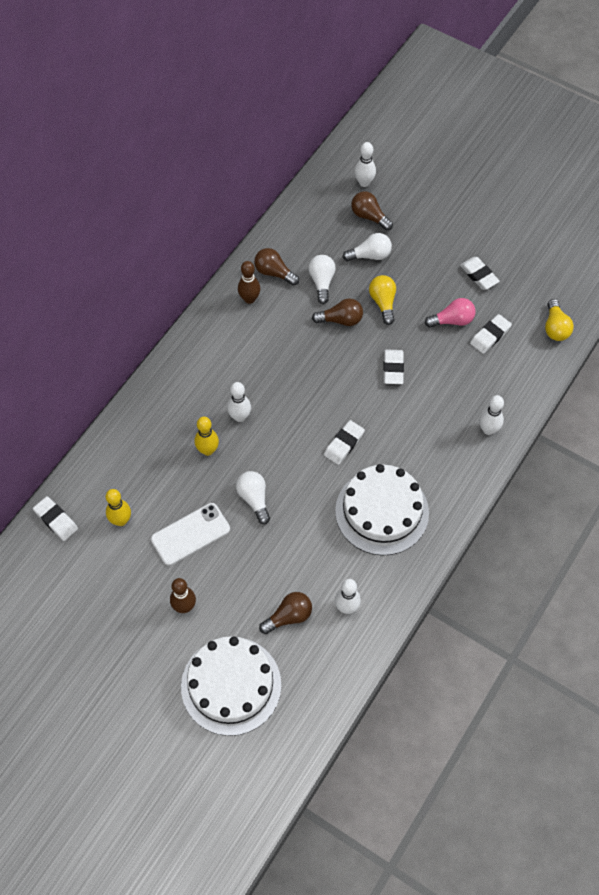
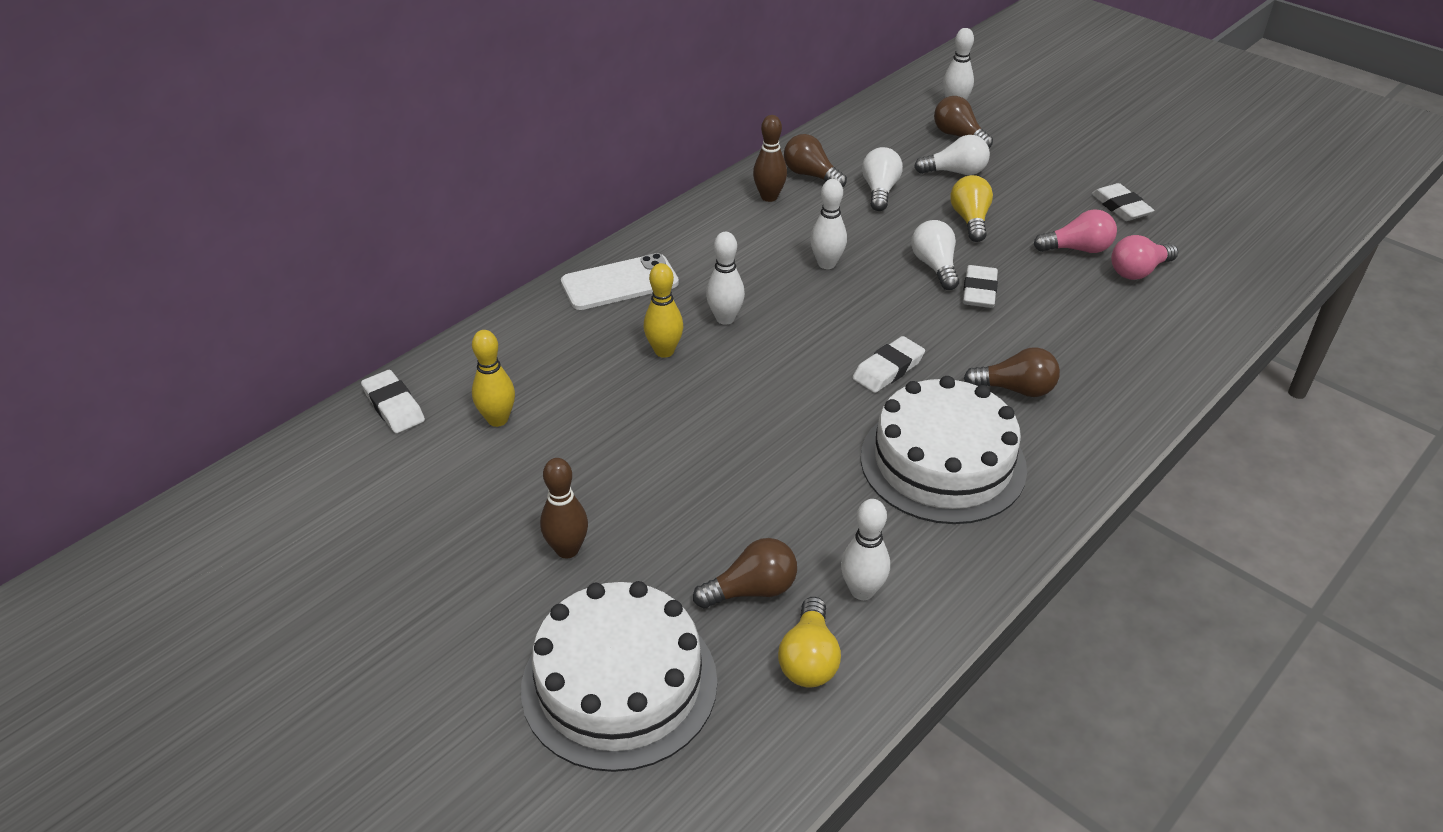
camera: 10 degrees right, 20 degrees down
(190, 534) = (607, 451): white phone -> white phone (620, 283)
(254, 499) = (725, 419): white light bulb -> white light bulb (935, 266)
(341, 320) = (903, 231): brown light bulb -> brown light bulb (1015, 389)
(488, 429) = (1135, 379): white bowling pin -> white bowling pin (826, 264)
(490, 335) = (1138, 271): white eraser -> pink light bulb
(555, 328) = (1245, 273): yellow light bulb -> yellow light bulb (809, 659)

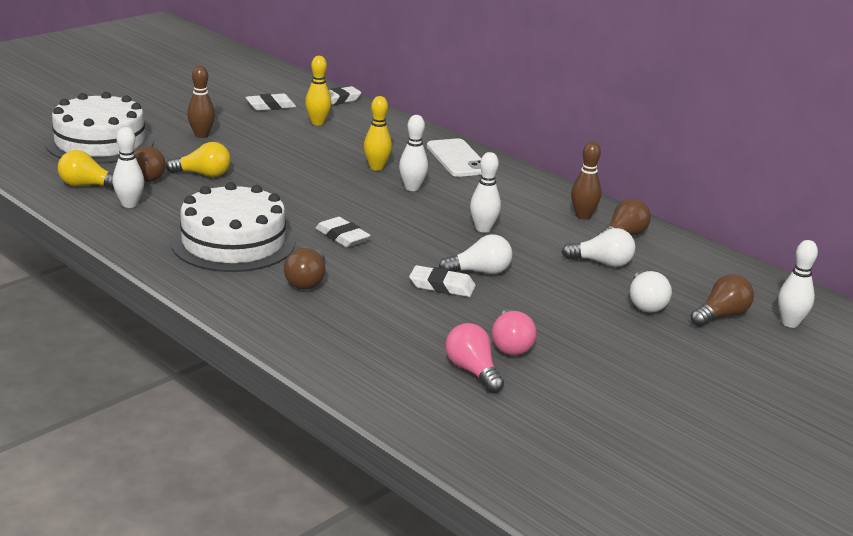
camera: 90 degrees right, 15 degrees down
(970, 220) = (557, 298): yellow light bulb -> yellow light bulb (203, 174)
(1121, 207) = (594, 386): white eraser -> white eraser (270, 106)

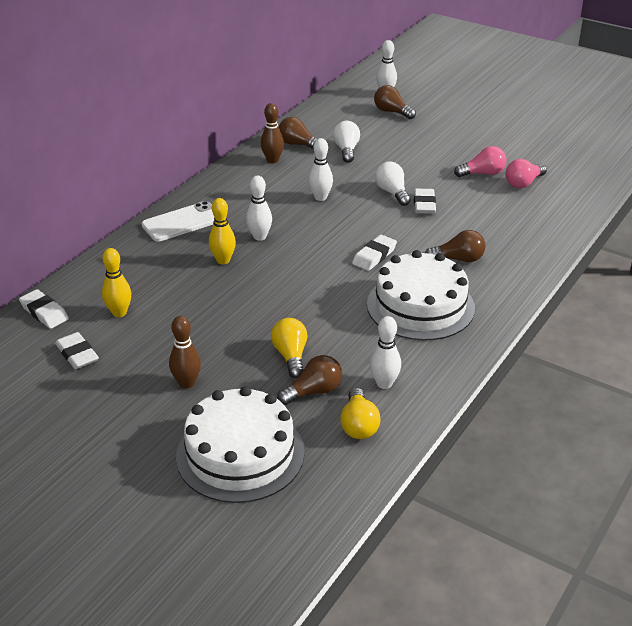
camera: 100 degrees left, 10 degrees up
(645, 304) = (394, 134): white light bulb -> none

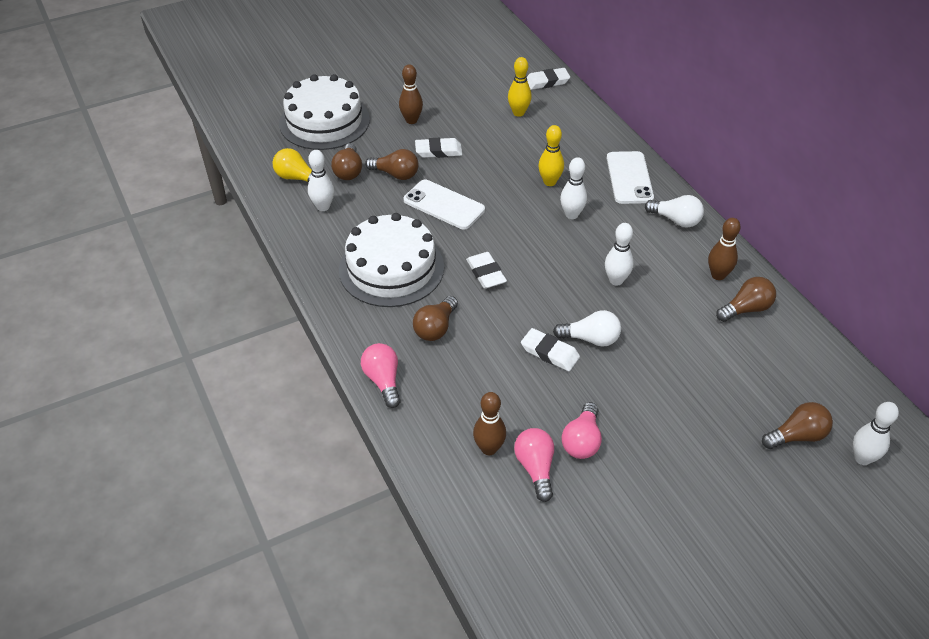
camera: 120 degrees right, 10 degrees up
(77, 354) = (485, 85): white eraser -> white eraser (438, 151)
(291, 356) = (396, 174): yellow light bulb -> brown light bulb
(309, 308) = (444, 205): none -> white phone
(346, 150) = (710, 344): white light bulb -> white light bulb (676, 220)
(531, 203) = (489, 448): none -> brown bowling pin
(535, 263) = (383, 381): none -> pink light bulb

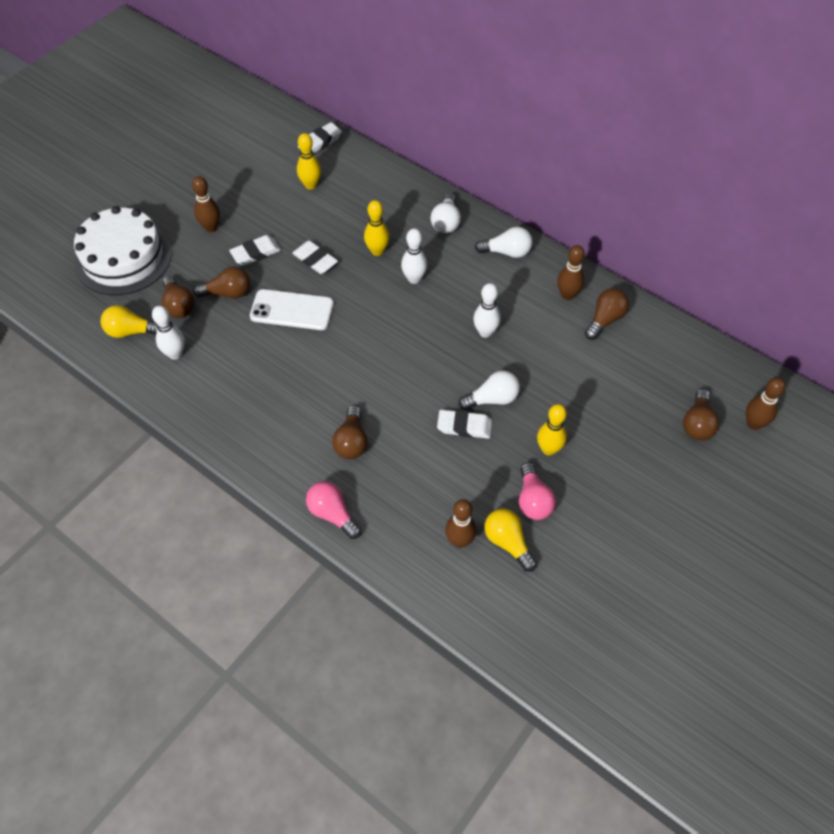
camera: 25 degrees left, 10 degrees up
(391, 268) = (278, 396): white cake -> none
(486, 273) = (368, 368): white eraser -> white eraser (315, 260)
(535, 468) = (507, 542): pink light bulb -> yellow light bulb
(623, 402) = (548, 449): none -> yellow bowling pin
(629, 178) = (446, 222): white phone -> white light bulb
(797, 436) = (697, 424): brown light bulb -> brown light bulb turned 150 degrees clockwise
(862, 458) = (753, 423): white bowling pin -> brown bowling pin

